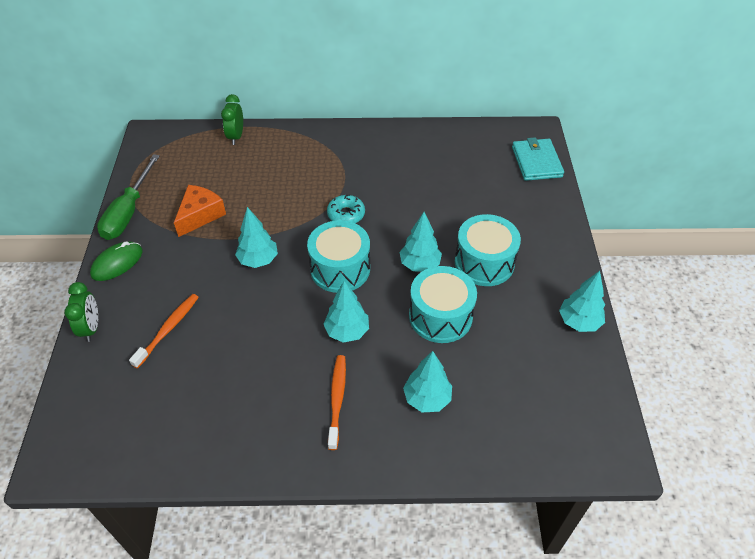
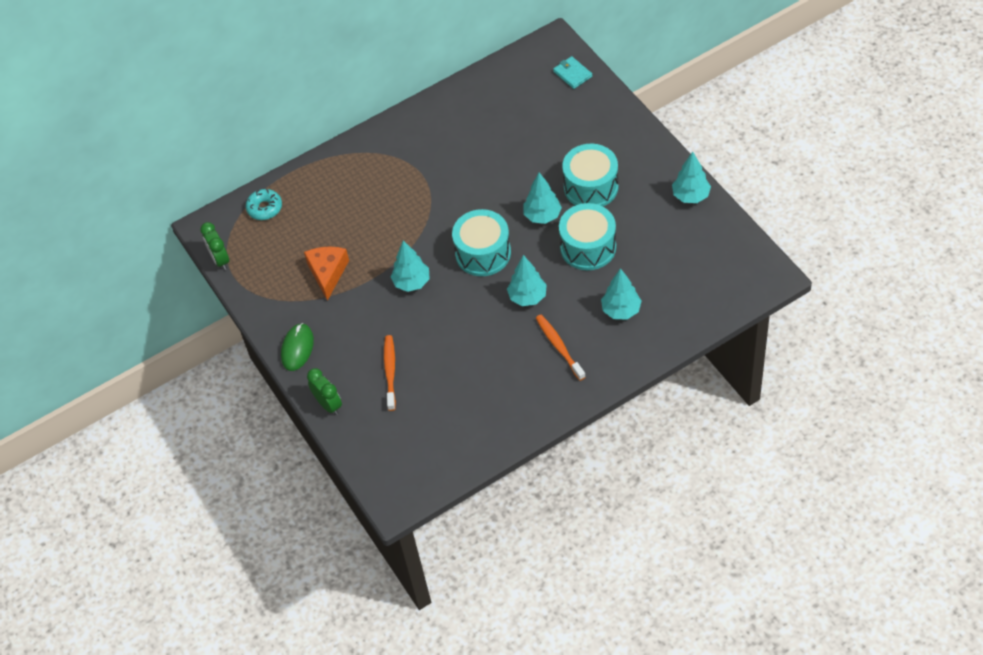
camera: 25 degrees left, 5 degrees up
(128, 212) = (262, 304): green screwdriver -> none
(236, 136) = (290, 187): green clock -> green clock (220, 260)
(346, 214) = (450, 206): turquoise donut -> turquoise donut (265, 208)
(536, 162) = (572, 74): turquoise wallet -> turquoise wallet, size x0.64

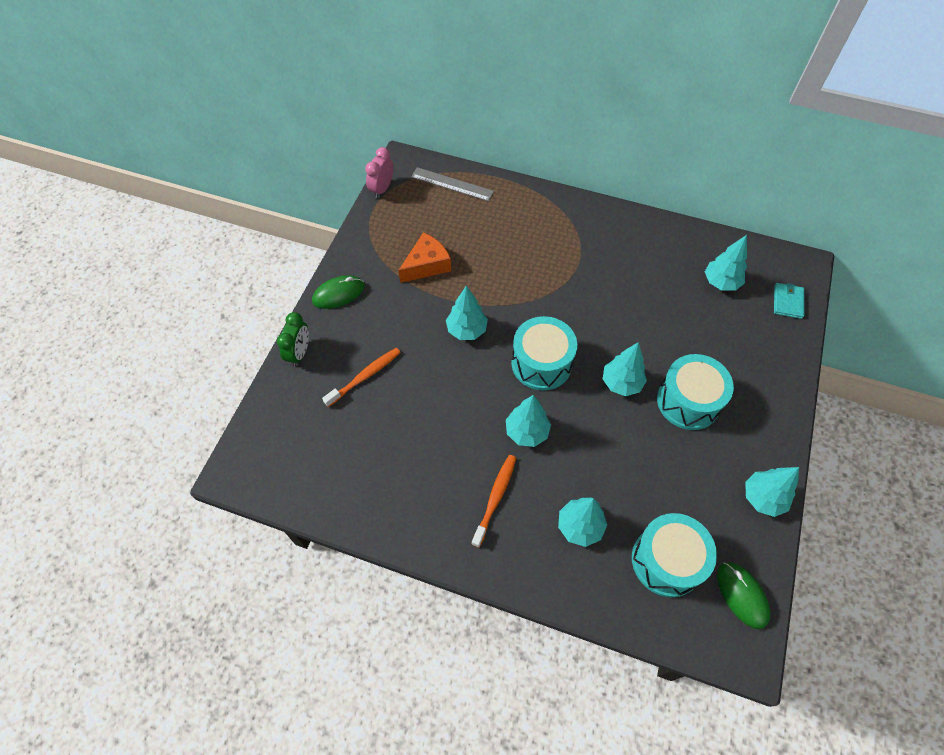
camera: 45 degrees right, 5 degrees up
(220, 260) = (382, 189): green clock -> pink clock
(265, 208) = (452, 184): turquoise donut -> grey ruler
(521, 100) = (721, 282): none -> turquoise tree
(588, 247) = (623, 445): turquoise drum -> turquoise drum (666, 561)
(738, 253) = (742, 595): none -> green mouse

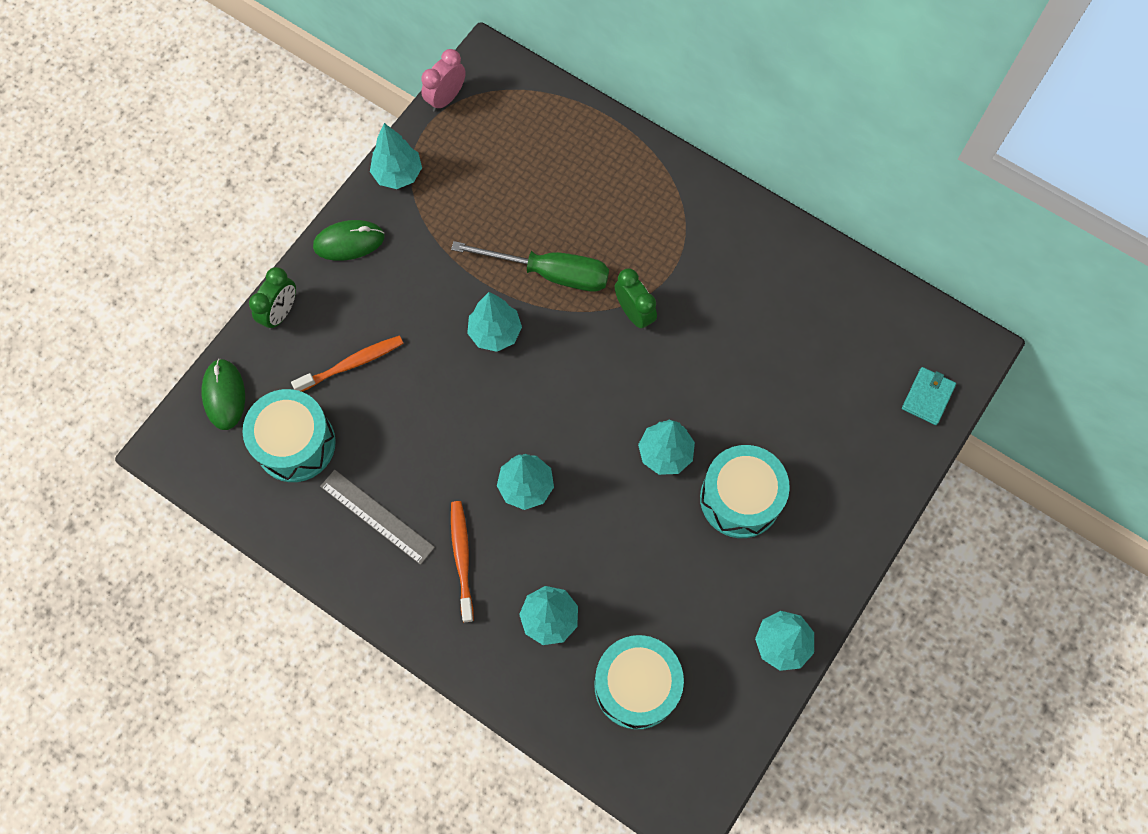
camera: 15 degrees right, 10 degrees up
(427, 265) = (472, 228): orange cheese -> none
(452, 184) = (542, 112): grey ruler -> grey ruler (377, 516)
(493, 282) = (550, 273): none -> green screwdriver
(495, 498) = (462, 558): orange toothbrush -> orange toothbrush turned 45 degrees counterclockwise
(541, 363) = (574, 401): turquoise drum -> turquoise drum (295, 444)
(563, 294) = (634, 313): none -> green clock
(721, 282) = (849, 347): turquoise tree -> turquoise tree (398, 174)
(742, 595) = (708, 748): green mouse -> green mouse (224, 395)

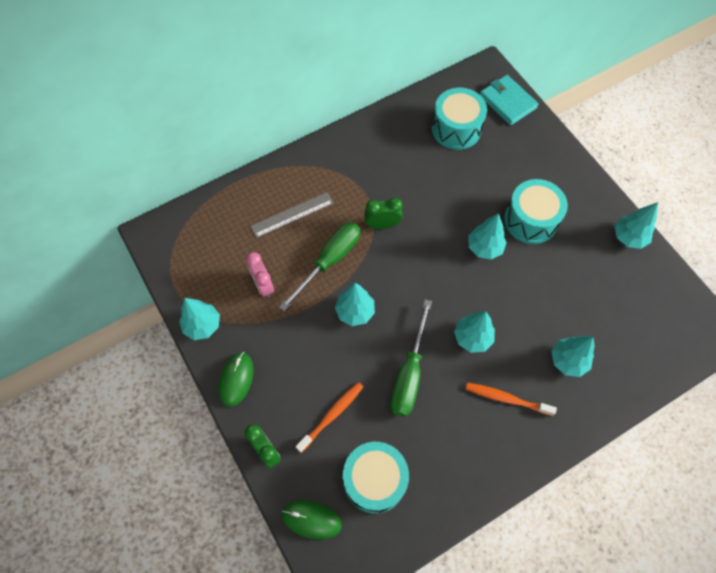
camera: 65 degrees left, 5 degrees down
(352, 364) = (332, 415): orange toothbrush -> orange toothbrush turned 45 degrees clockwise
(377, 516) = (454, 443): grey ruler -> grey ruler (292, 214)
(442, 429) = (409, 374): none -> green screwdriver
(446, 98) = (163, 271): pink clock -> pink clock (263, 285)
(636, 685) = (629, 328): turquoise drum -> turquoise drum (456, 129)
(928, 397) = (507, 102): turquoise wallet -> turquoise wallet, size x1.56

